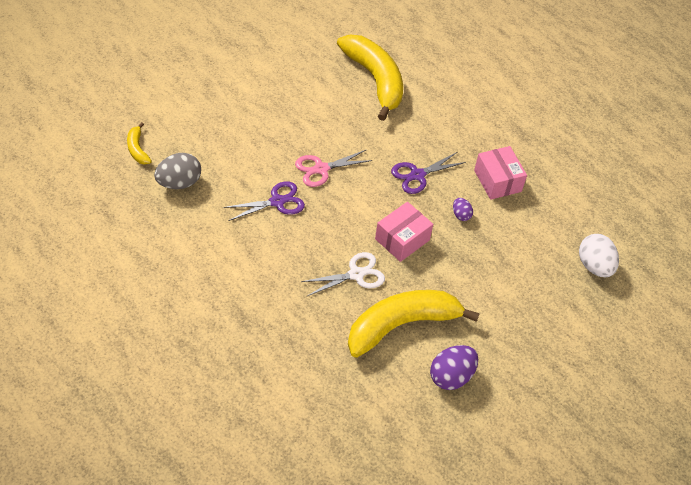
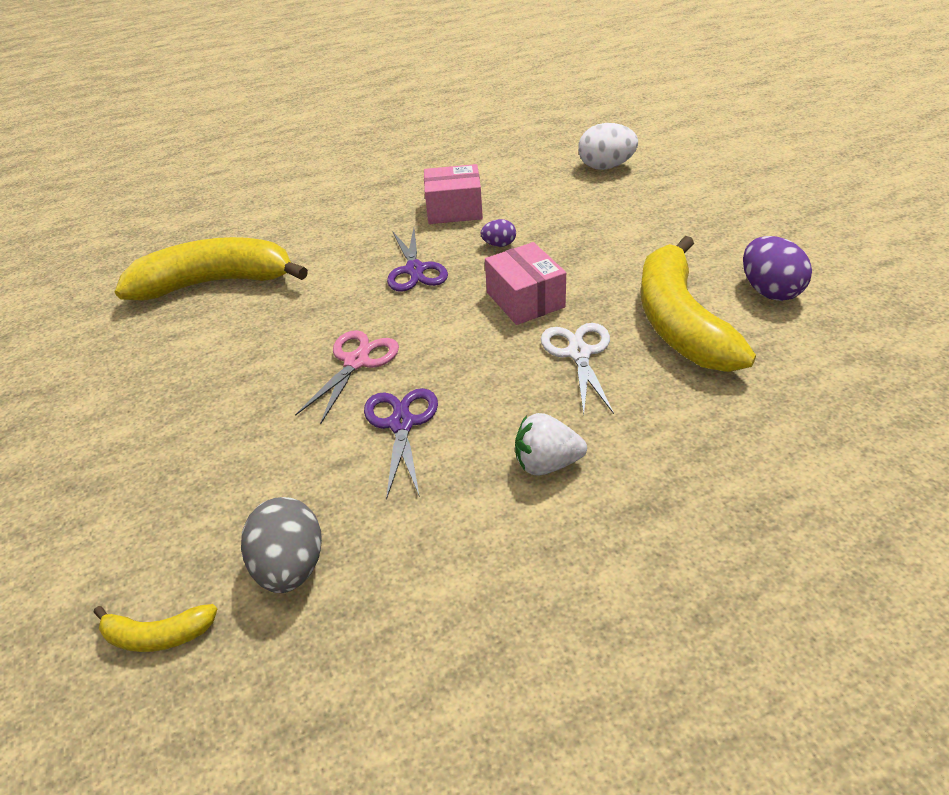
camera: 65 degrees left, 10 degrees down
(263, 270) = (547, 463): none -> white strawberry
(321, 169) = (356, 362): pink scissors -> pink scissors turned 150 degrees counterclockwise

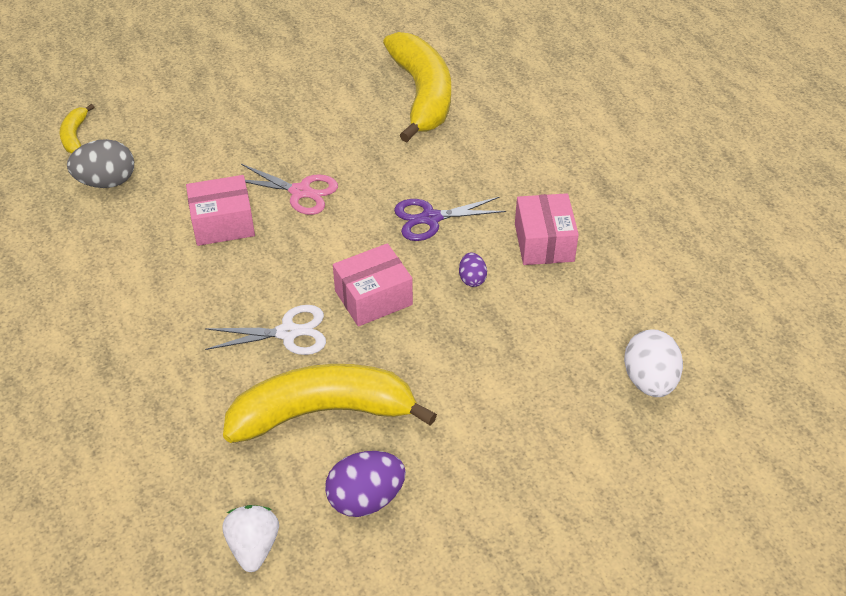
camera: 85 degrees right, 5 degrees up
(401, 424) = (223, 223): purple scissors -> pink box
(547, 463) = (162, 306): white strawberry -> white strawberry (253, 547)

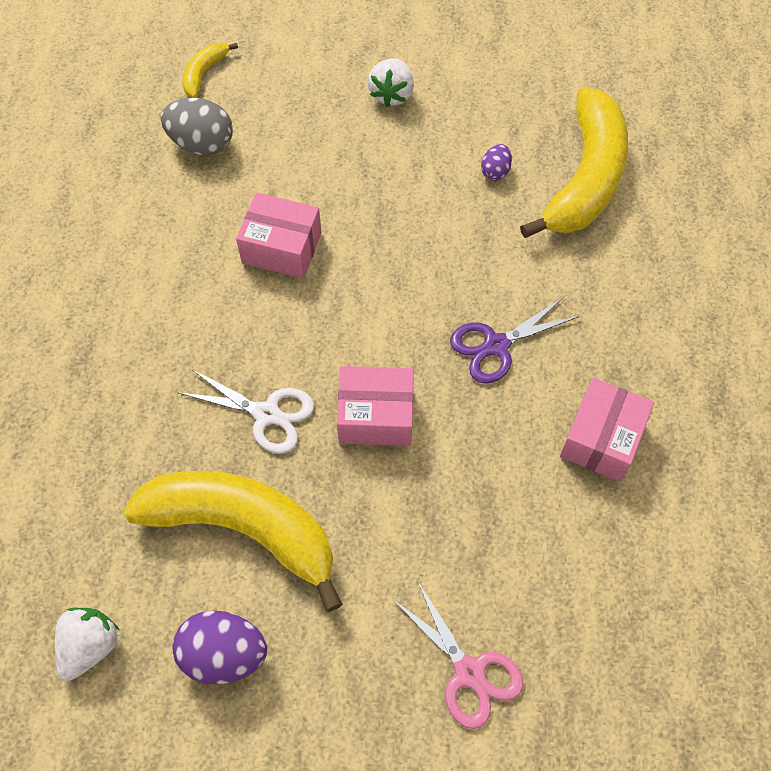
camera: 30 degrees right, 15 degrees up
(240, 96) = (392, 94): none -> white strawberry
(300, 192) = (381, 246): pink scissors -> pink scissors (469, 672)
(430, 218) = (496, 345): purple scissors -> purple scissors turned 45 degrees counterclockwise
(472, 279) = (493, 446): purple egg -> purple egg (495, 171)
(649, 380) = (606, 682): white egg -> none

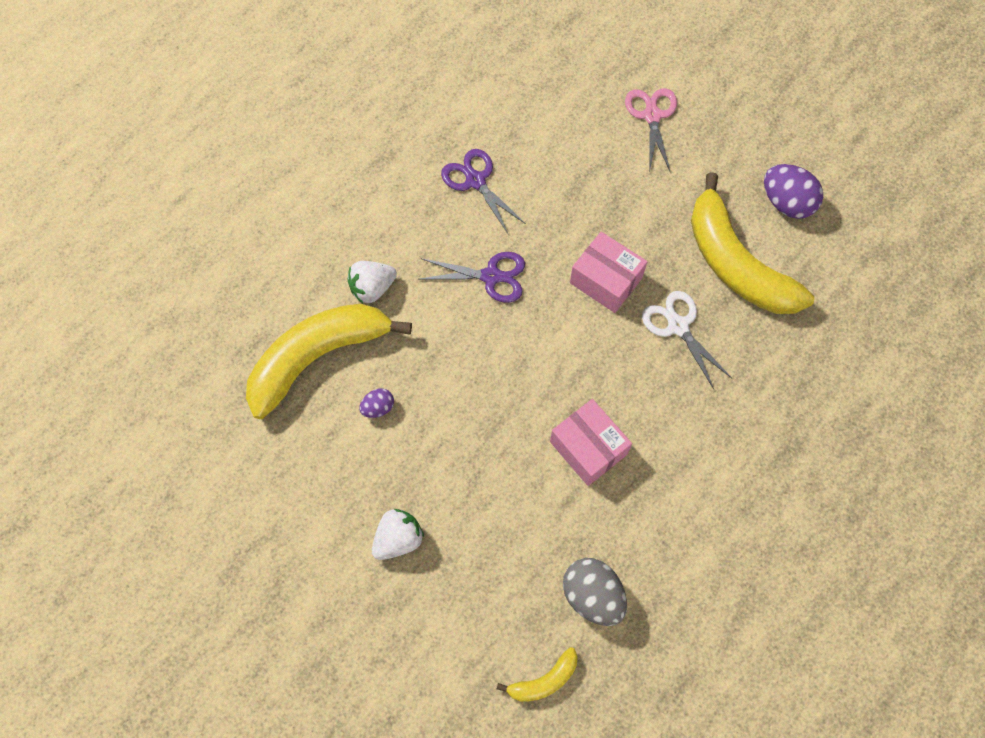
camera: 145 degrees left, 5 degrees up
(90, 646) = (865, 253): white strawberry -> white strawberry (372, 288)
(601, 439) = (475, 181): pink box -> purple scissors

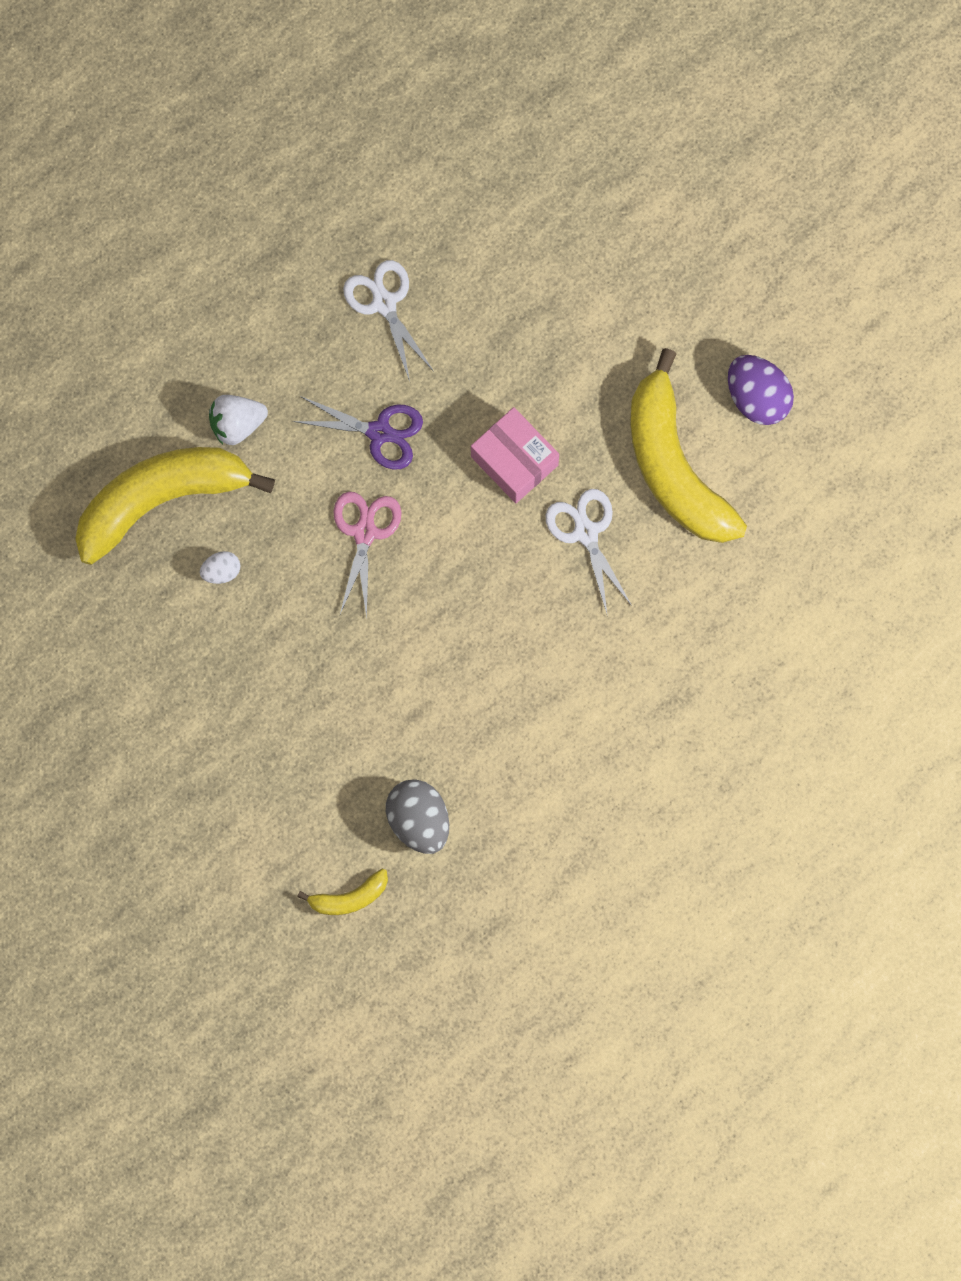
camera: 10 degrees right, 10 degrees up
(378, 408) = (221, 571): purple egg -> white egg
(398, 539) = (221, 723): white strawberry -> none
(475, 181) = (384, 303): purple scissors -> white scissors
(588, 448) = (449, 659): pink box -> none
(652, 116) = (622, 249): pink scissors -> pink scissors (365, 532)

